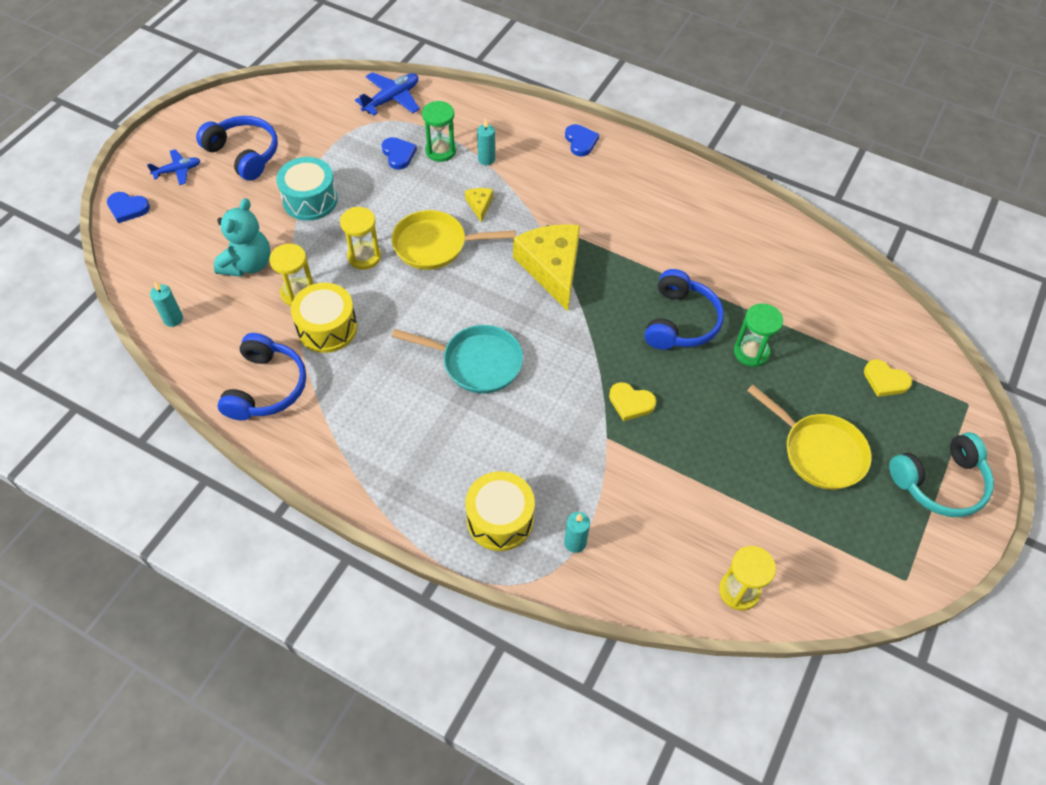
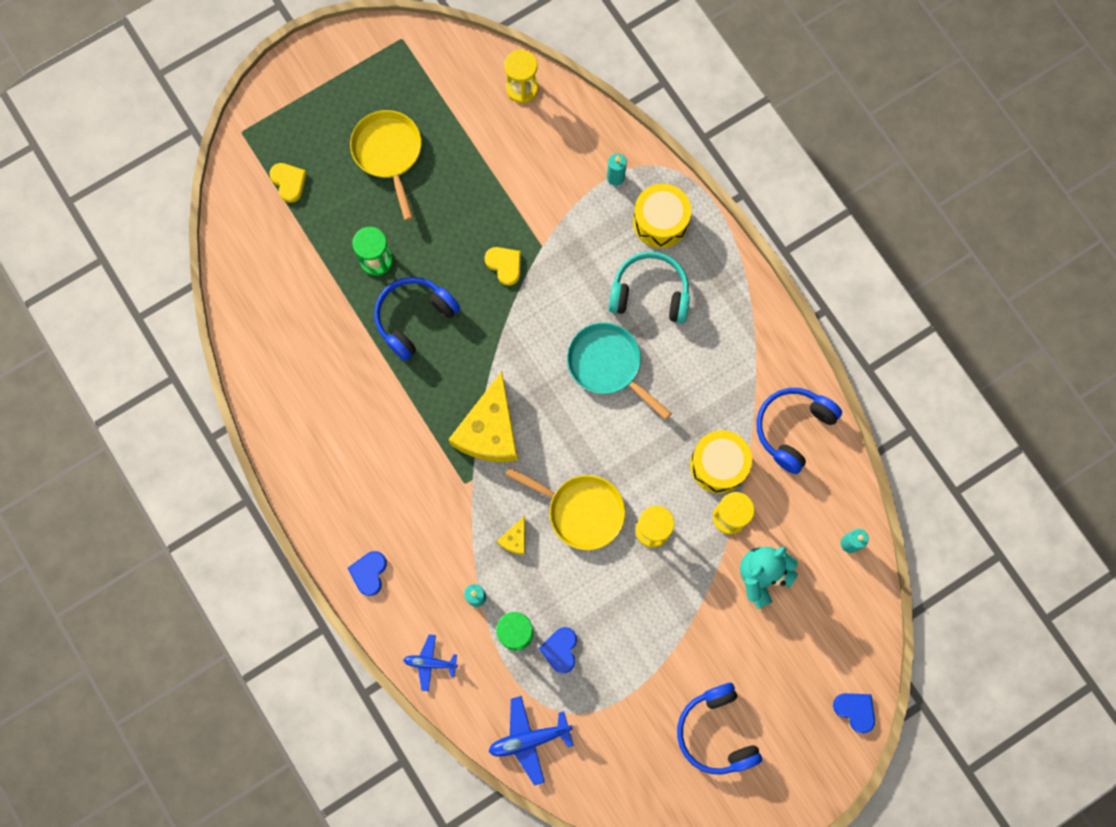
camera: 150 degrees left, 20 degrees up
(178, 171) = (791, 741): blue plane -> blue plane (430, 663)
(310, 200) = (674, 630): turquoise drum -> none
(940, 483) = (319, 87): turquoise headphones -> turquoise headphones (650, 293)

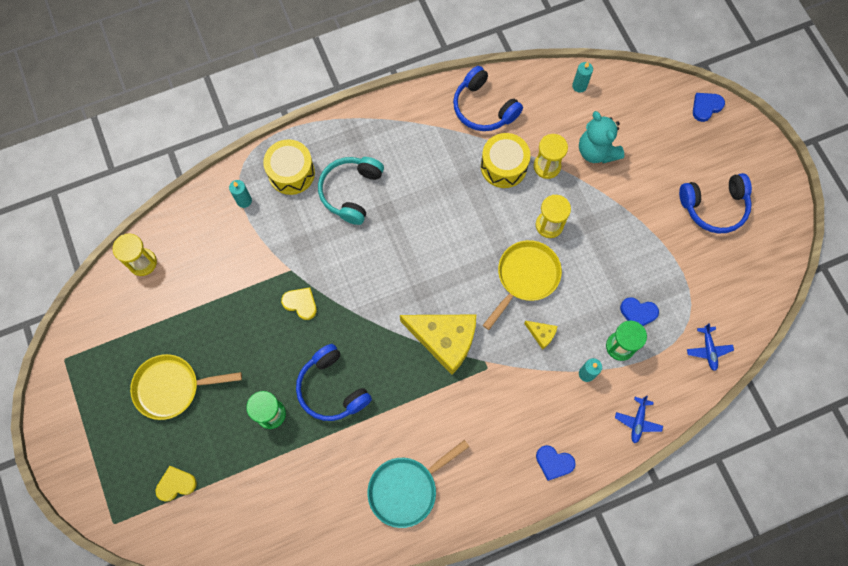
camera: 80 degrees left, 5 degrees down
(504, 265) = (301, 303): yellow heart -> yellow heart turned 60 degrees clockwise
(529, 739) = (708, 350): blue plane -> blue plane, size x0.65
(608, 365) = (405, 235): turquoise pan -> turquoise pan (406, 489)

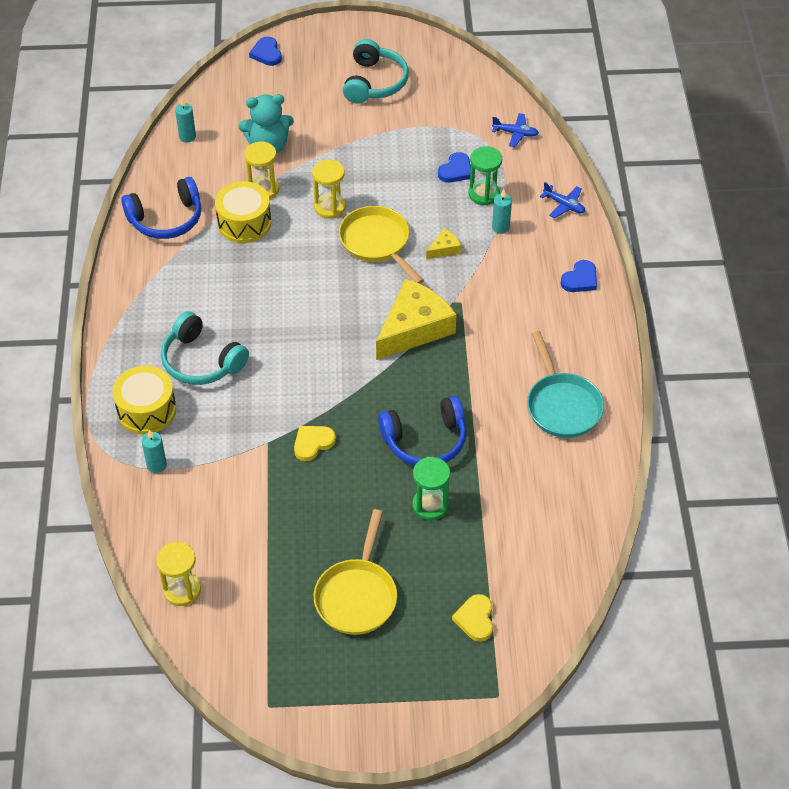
camera: 70 degrees left, 20 degrees down
(714, 207) = (374, 82): blue headphones -> turquoise headphones

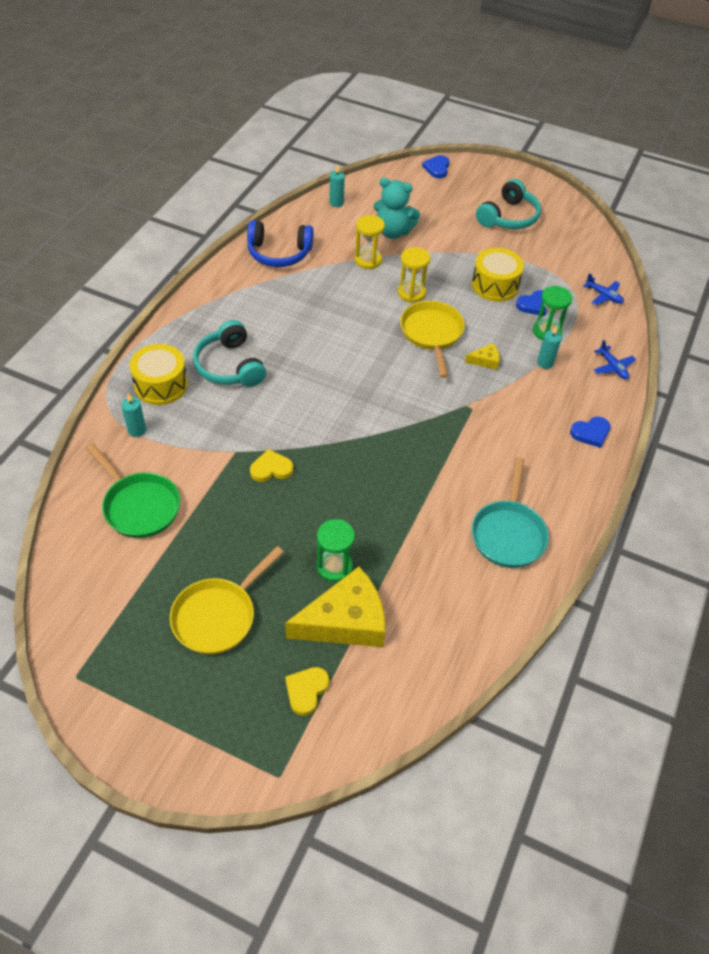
camera: 25 degrees right, 0 degrees up
(182, 590) = (81, 539): yellow hourglass -> none
(213, 535) = (139, 506): none -> green pan
(244, 223) = (336, 278): yellow drum -> yellow drum (495, 285)
(414, 328) = (418, 412): yellow cheese -> yellow cheese (345, 621)
(425, 441) = (367, 509): blue headphones -> none

